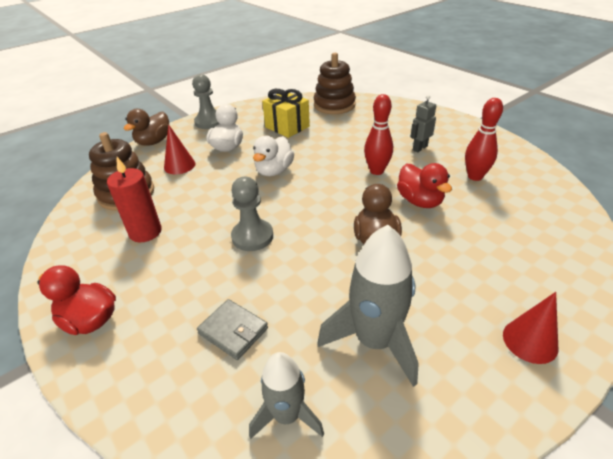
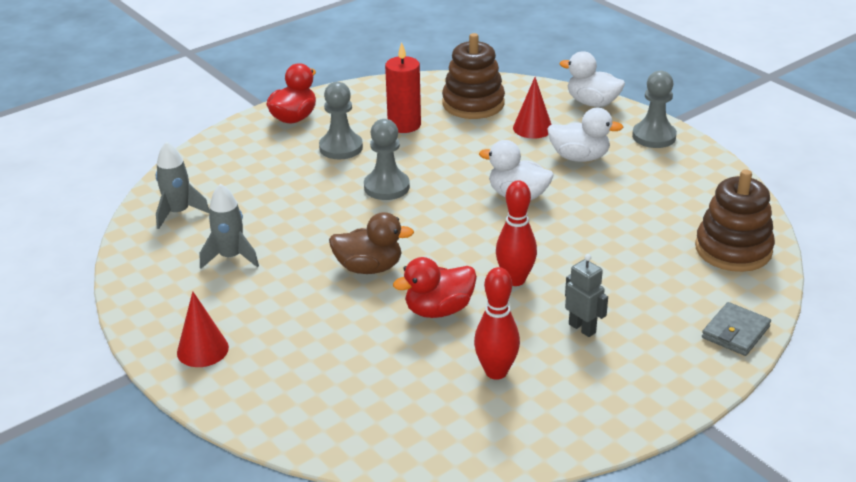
camera: 90 degrees right, 5 degrees down
(154, 142) = (592, 103): brown duck -> white duck
(173, 273) = (341, 148): none -> grey pawn
(233, 331) = (263, 184): grey wallet -> grey wallet (735, 332)
(287, 127) = (644, 203): yellow gift -> none
(374, 341) = (230, 257): grey rocket -> grey rocket, size x0.63

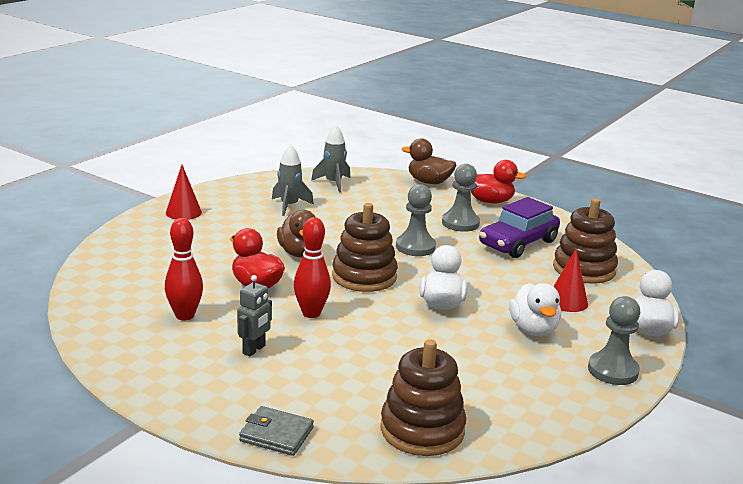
camera: 70 degrees right, 10 degrees down
(218, 145) = (429, 182): none -> brown duck
(404, 125) = (518, 243): red candle -> purple car
(444, 232) = (364, 276): none -> brown stacking toy

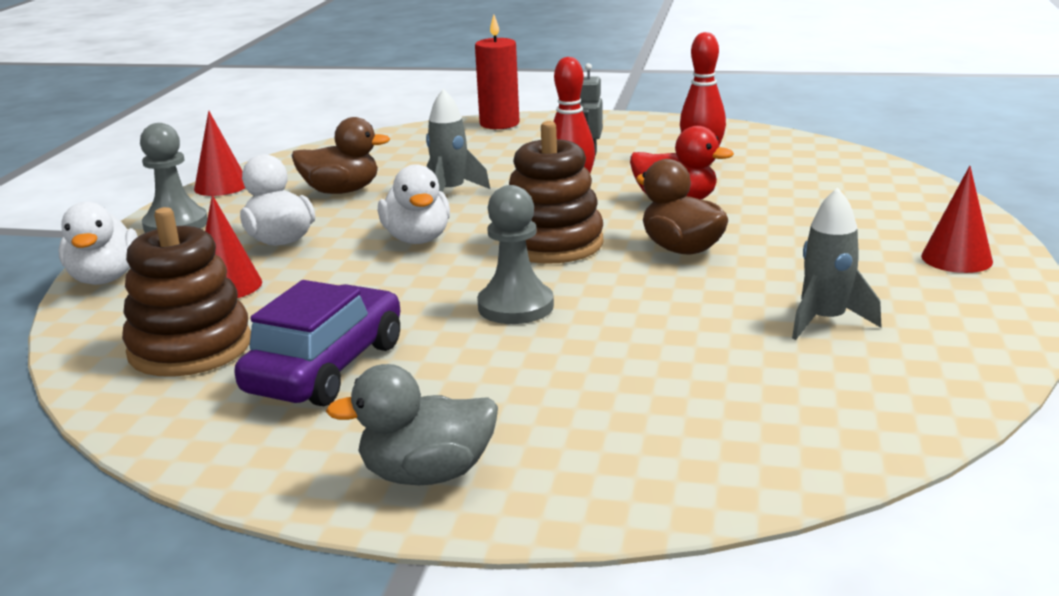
camera: 160 degrees right, 0 degrees up
(276, 434) = (499, 124): grey wallet -> red candle
(333, 183) = (838, 408): grey rocket -> grey rocket (450, 192)
(422, 430) = (378, 148): brown stacking toy -> none
(429, 182) = (628, 497): brown duck -> brown duck (341, 191)
(460, 223) = (465, 382): grey pawn -> none
(490, 201) = (427, 474): red duck -> grey duck
(581, 413) = (221, 186): none -> red cone

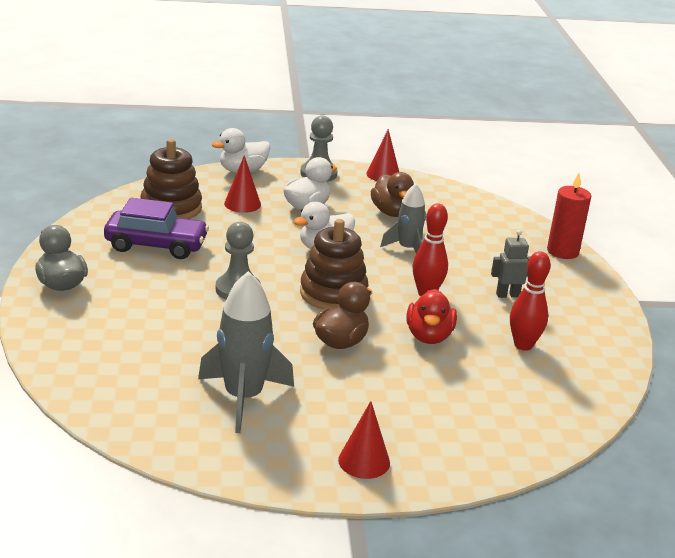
camera: 70 degrees right, 5 degrees up
(826, 321) = (243, 398): grey rocket -> grey rocket, size x1.60

